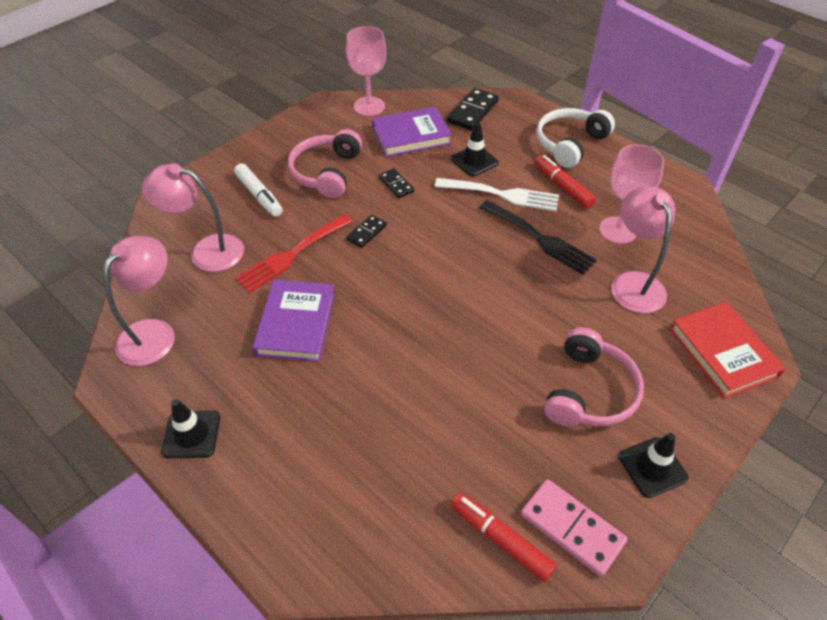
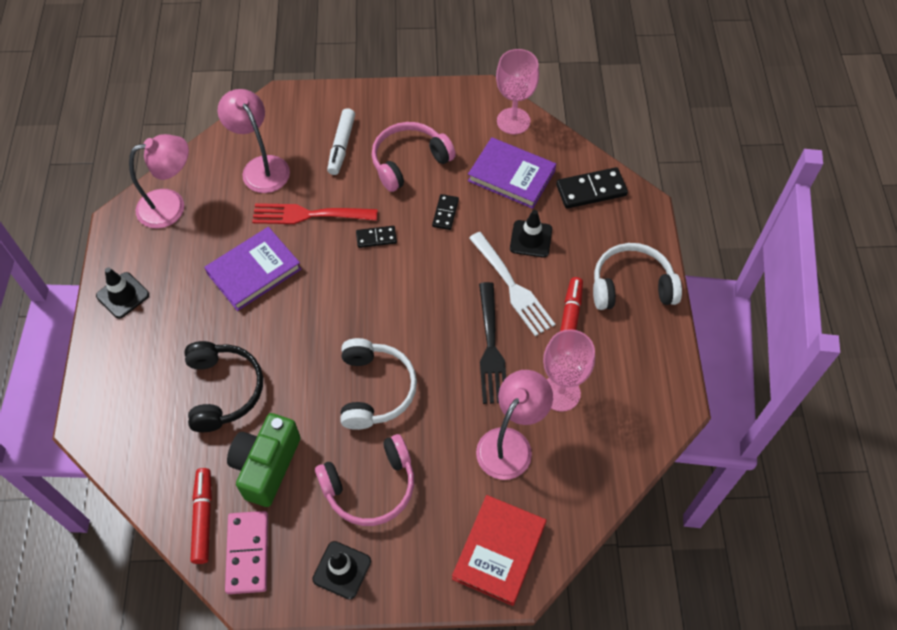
camera: 45 degrees right, 10 degrees up
(385, 427) = (224, 390): none -> black headphones
(496, 450) = (266, 466): none -> green camera
(501, 326) = (375, 389): none -> white headphones

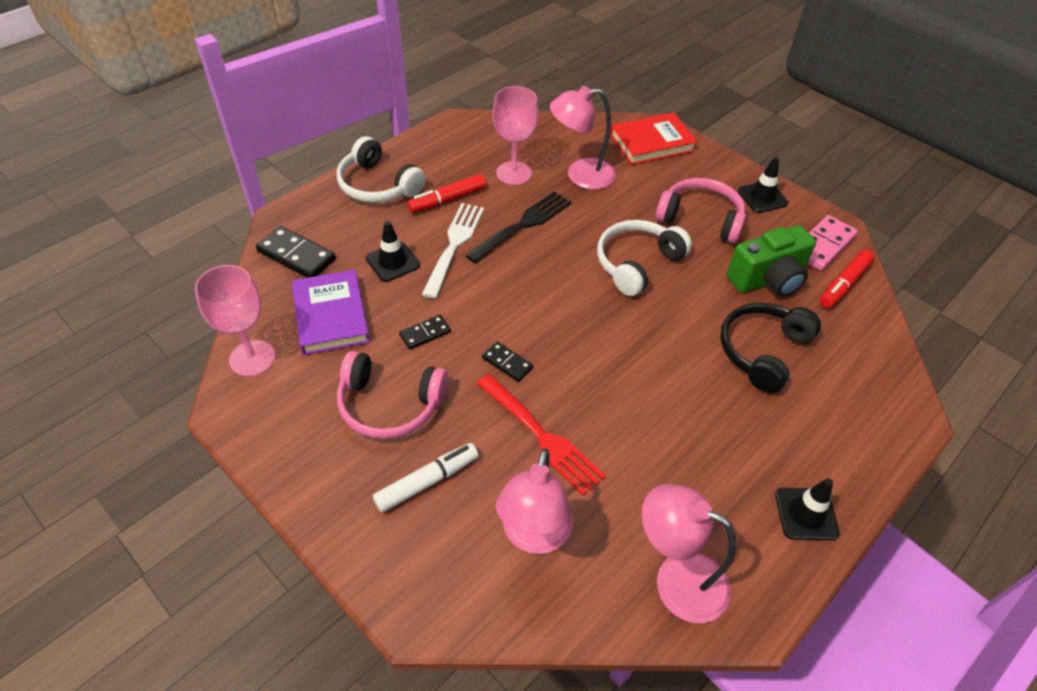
camera: 135 degrees left, 10 degrees down
(254, 271) = (649, 426): purple book -> none

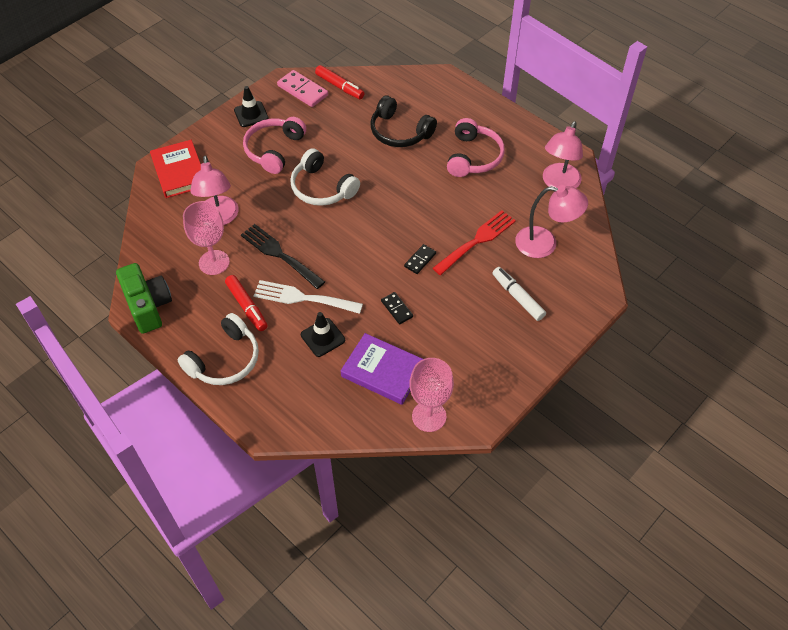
camera: 90 degrees left, 5 degrees up
(296, 255) = (316, 408): black domino -> none
(331, 316) = (383, 371): purple book -> purple book turned 45 degrees clockwise
(390, 405) = (462, 323): pink headphones -> pink headphones (473, 157)
(768, 279) = (336, 122): green camera -> green camera (148, 306)
(806, 514) = (511, 129): black traffic cone -> none

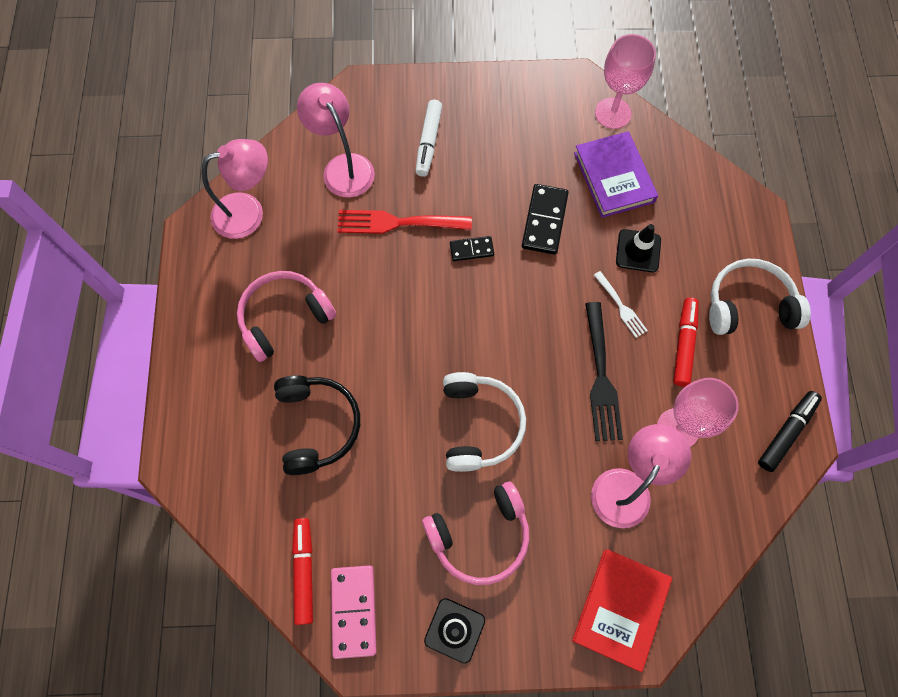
camera: 135 degrees left, 15 degrees up
(148, 306) = (786, 432): green camera -> black marker
(303, 298) = (621, 306): white fork -> white fork, size x0.56
(397, 309) = (544, 221): black domino -> black domino, size x1.71

